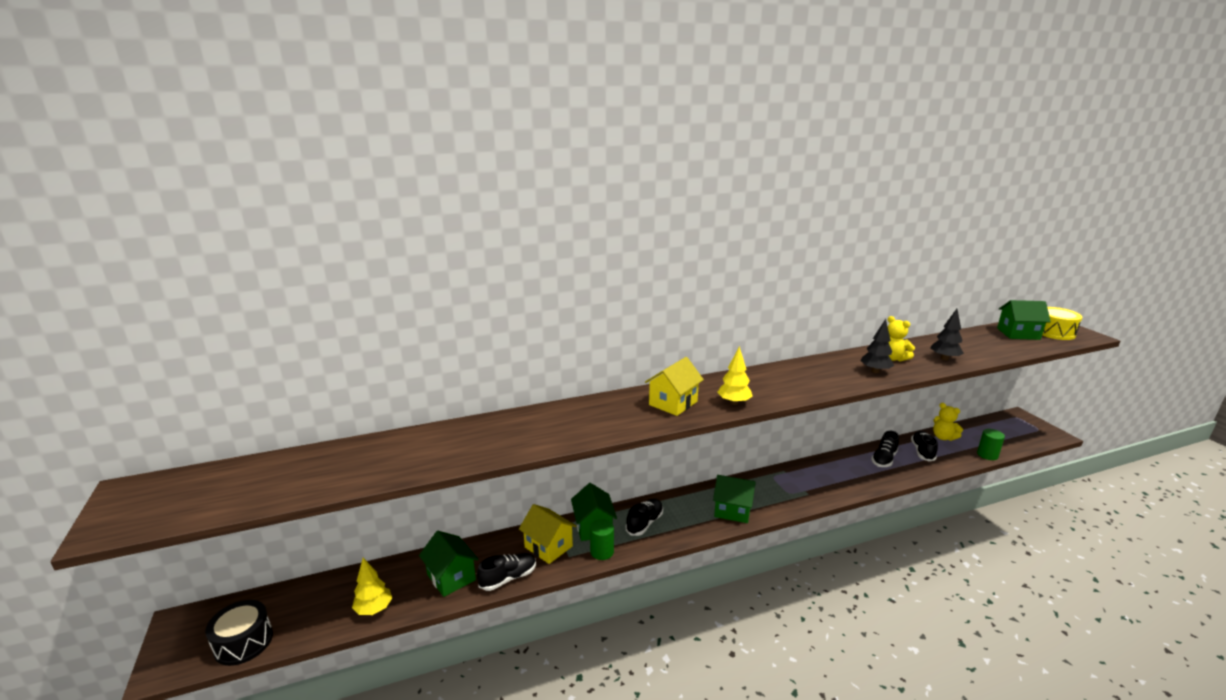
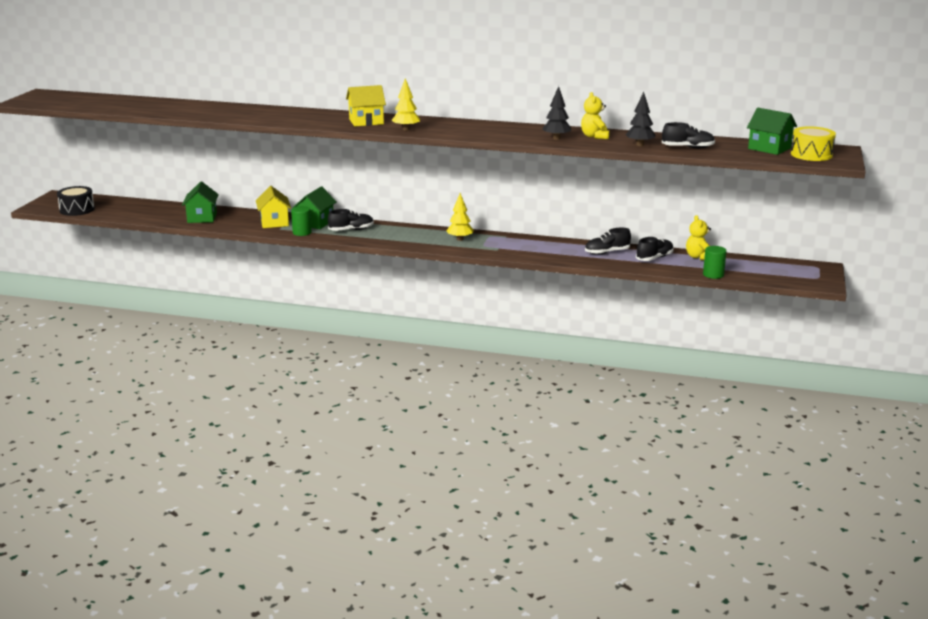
camera: 35 degrees right, 0 degrees up
(374, 609) = (147, 217): yellow tree -> yellow tree (460, 239)
(508, 578) = (231, 226): black shoe -> black shoe (687, 148)
(732, 510) = (423, 241): green house -> none

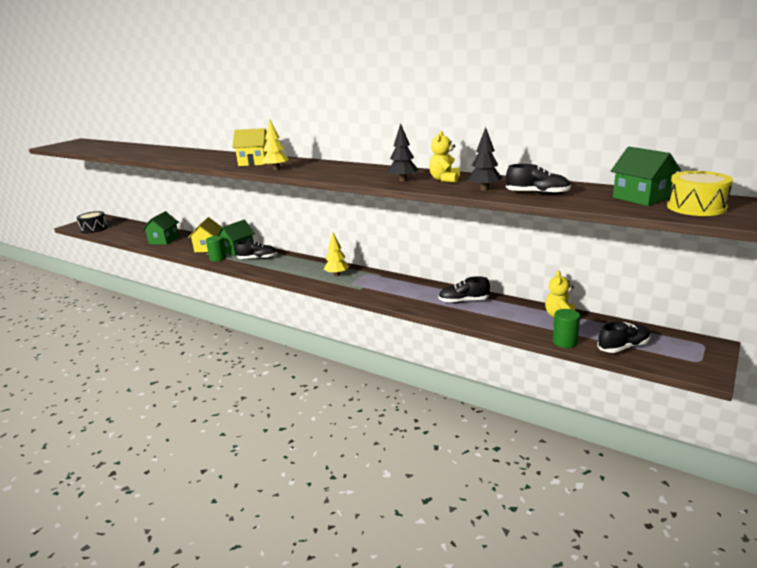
camera: 20 degrees right, 0 degrees up
(654, 258) = (509, 313): black shoe -> black shoe (623, 347)

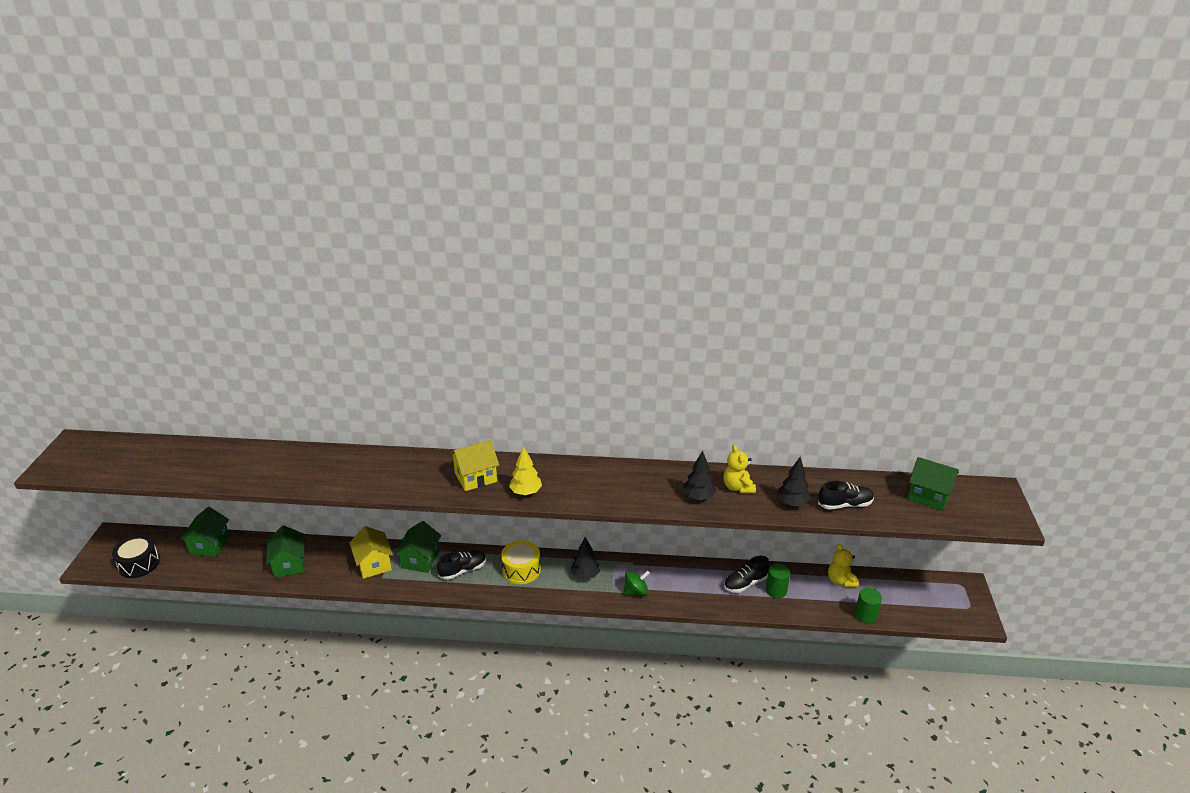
camera: 30 degrees left, 10 degrees up
(136, 227) = (209, 545): none -> green house
(218, 258) = (409, 583): green cylinder -> green cylinder (776, 590)
(337, 275) = (585, 575): yellow tree -> black tree
(365, 289) = (636, 591): none -> green spinning top
(623, 347) = (911, 608): black shoe -> none
(696, 207) = (976, 506): yellow drum -> yellow drum (521, 570)

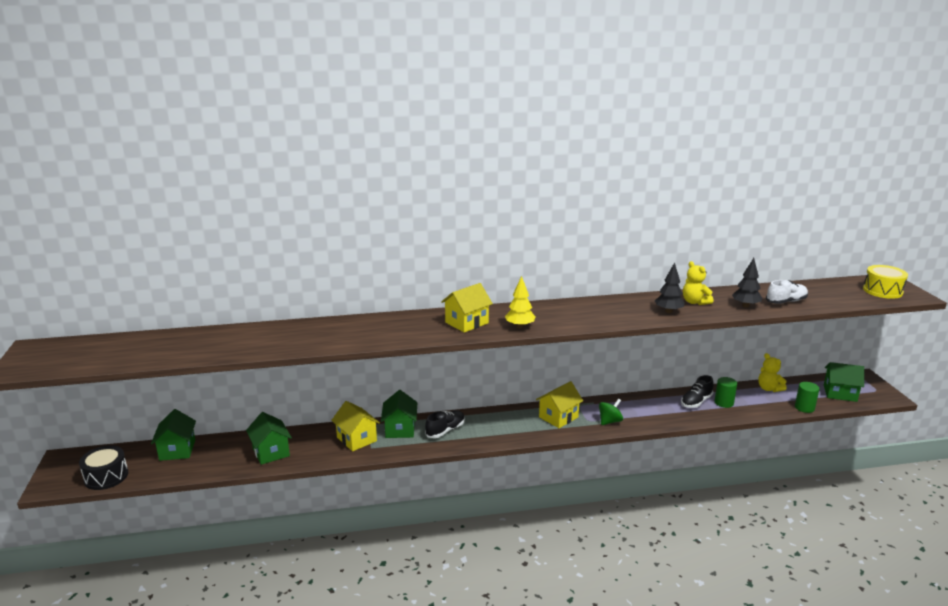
camera: 15 degrees left, 10 degrees down
(521, 570) = (499, 422): yellow drum -> yellow drum (882, 291)
(585, 575) = (558, 417): black tree -> yellow house
(844, 505) = (786, 301): black shoe -> white shoe
(928, 496) = (842, 289): green house -> green house (840, 393)

